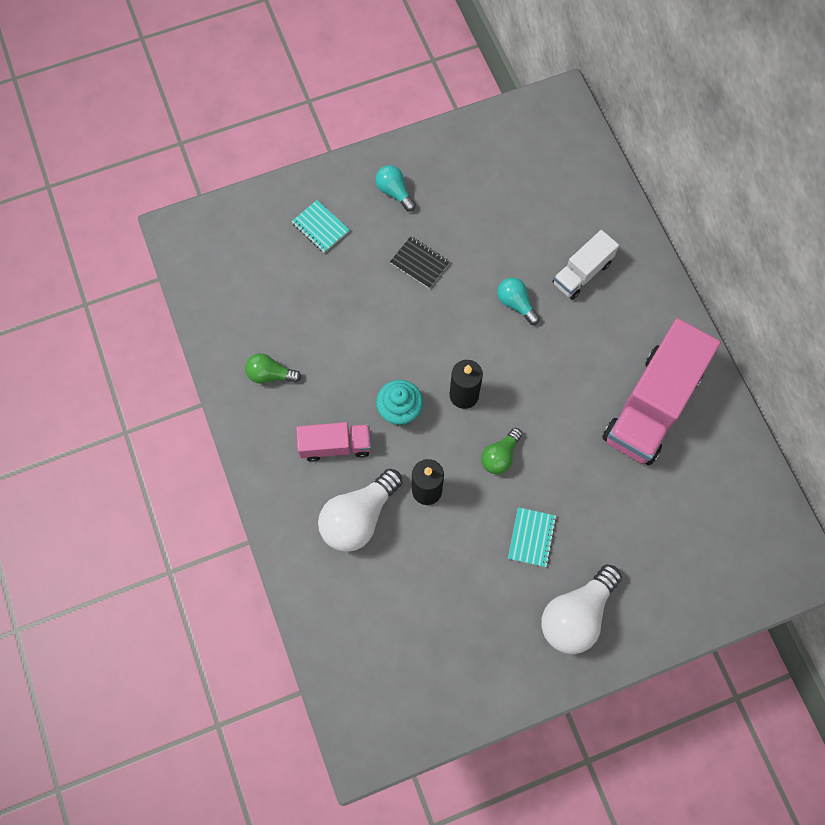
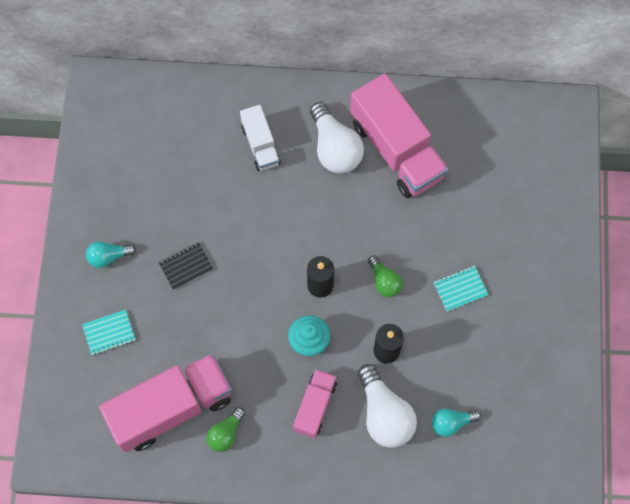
camera: 65 degrees left, 0 degrees up
(273, 314) = (171, 408): none -> pink truck
(516, 304) = (261, 208): turquoise light bulb -> turquoise light bulb (451, 423)
(531, 537) = (460, 289): turquoise notebook -> turquoise notebook turned 60 degrees counterclockwise
(576, 615) = (533, 285): white light bulb -> white light bulb (334, 148)

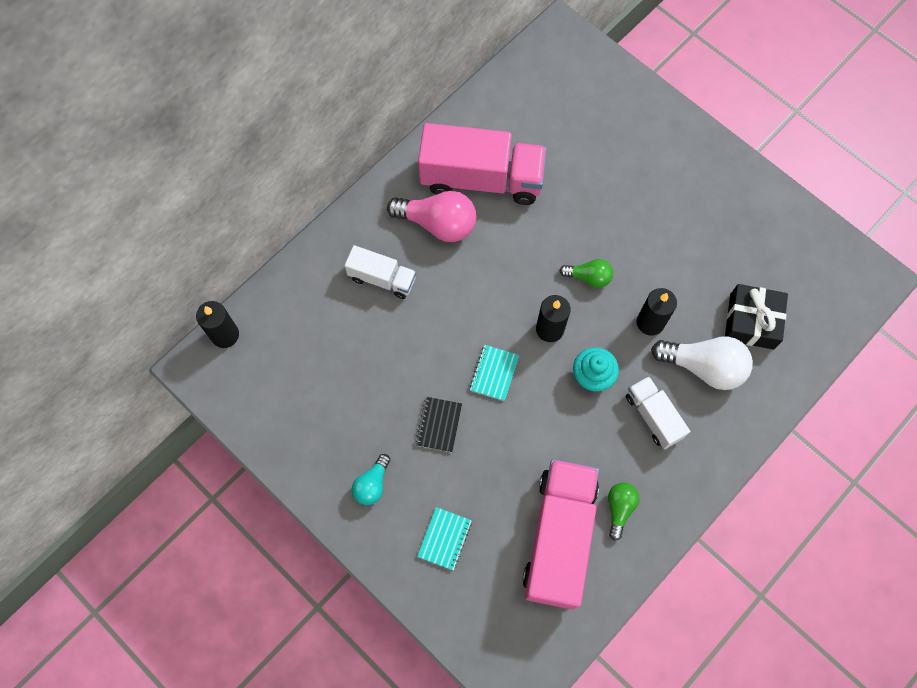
camera: 50 degrees left, 0 degrees up
(134, 81) = (225, 335): none -> black candle
(226, 433) = (619, 508): green light bulb -> green light bulb turned 150 degrees counterclockwise
(315, 406) = (653, 416): pink truck -> white truck
(334, 148) = (438, 224): white light bulb -> pink light bulb
(451, 423) = (751, 321): turquoise light bulb -> black gift
(460, 289) = (643, 226): turquoise notebook -> turquoise notebook (494, 373)

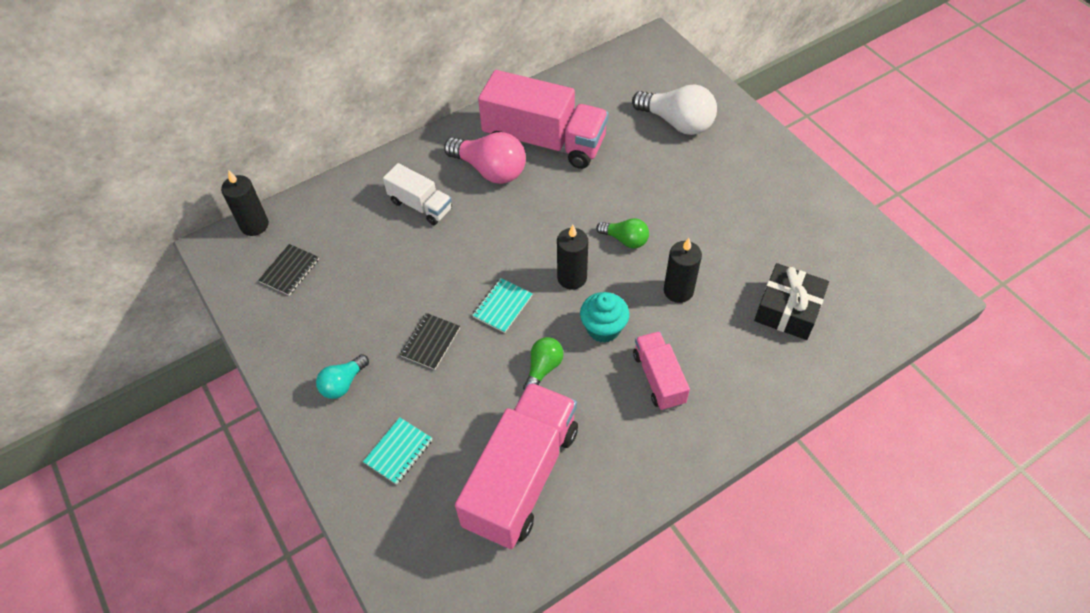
camera: 15 degrees right, 15 degrees down
(279, 378) = (290, 271): none -> black notebook
(619, 508) = (596, 462): green light bulb -> green light bulb (543, 368)
(653, 416) = (658, 378): white truck -> pink truck
(703, 367) = (725, 342): white light bulb -> white light bulb (677, 123)

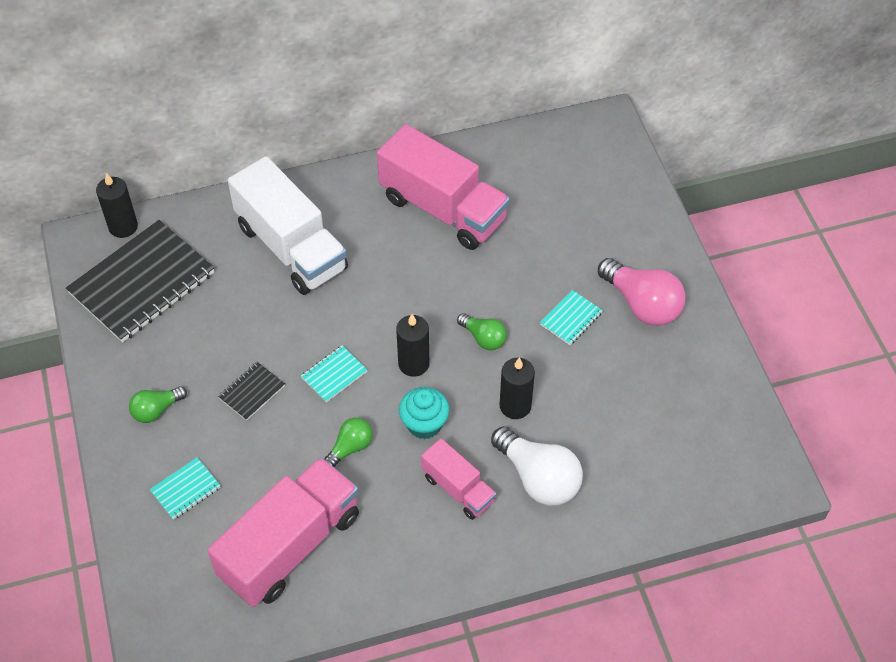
camera: 15 degrees right, 0 degrees up
(290, 271) = (142, 283): black notebook -> black notebook, size x2.30
(343, 383) = (156, 410): turquoise light bulb -> green light bulb
(420, 205) = (291, 247): white truck -> white truck, size x1.89
(490, 170) = (375, 227): pink light bulb -> pink light bulb (642, 304)
(658, 378) = (458, 489): pink truck -> pink truck turned 135 degrees clockwise
(677, 123) = (591, 223): white light bulb -> white light bulb (538, 478)
(694, 204) = (571, 319): none -> turquoise notebook
(788, 309) = (618, 455): black gift -> none

